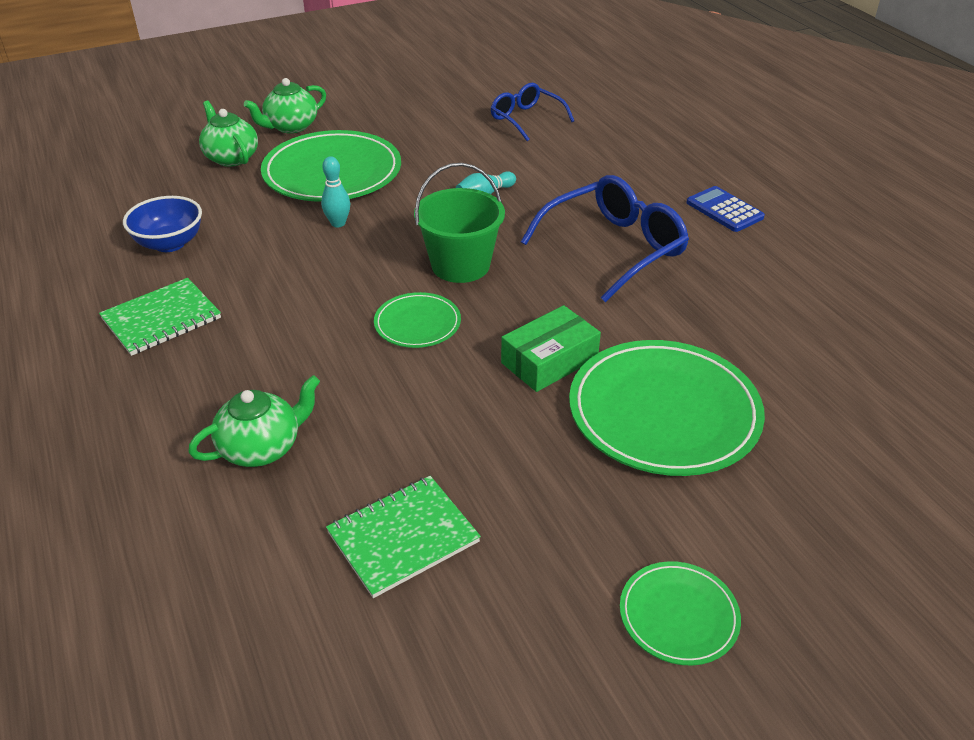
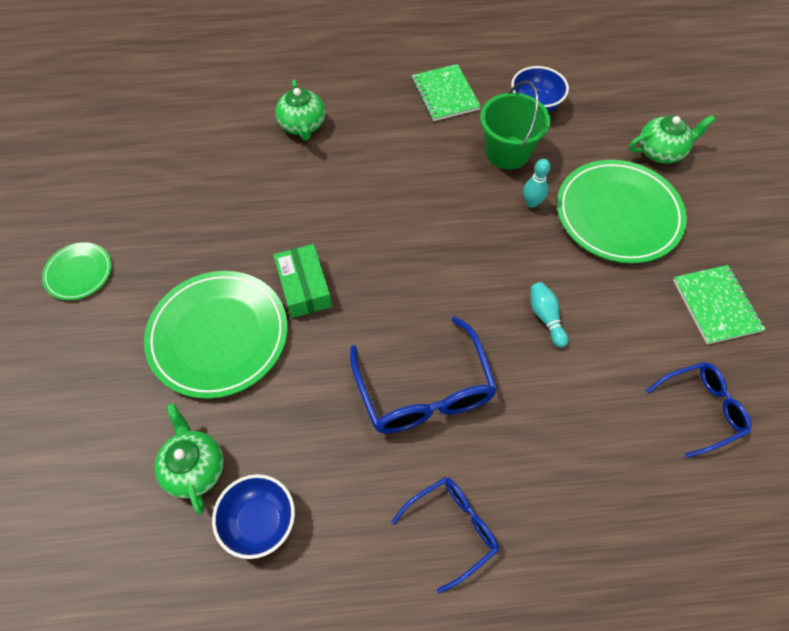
camera: 110 degrees right, 20 degrees up
(291, 127) = (715, 200): green teapot -> green teapot (195, 468)
(403, 537) = (203, 171): green notebook -> green notebook (716, 305)
(417, 323) = (381, 222): green plate -> none
(460, 265) = (442, 268): green bucket -> green bucket (507, 152)
(724, 210) = (453, 528): blue calculator -> blue glasses
(824, 313) = (259, 522): none -> blue bowl

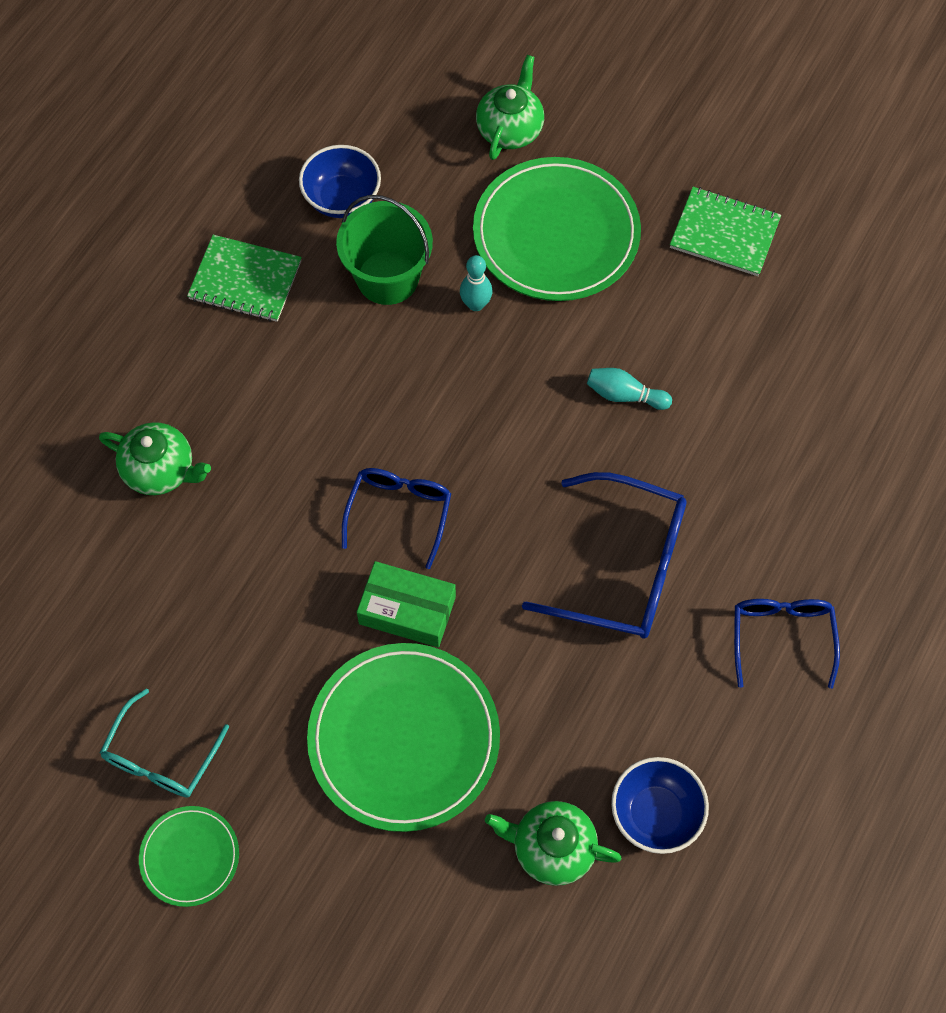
camera: 55 degrees left, 5 degrees up
(132, 224) = (161, 757): none -> turquoise glasses
(701, 409) = (816, 335): blue glasses -> blue glasses (399, 512)

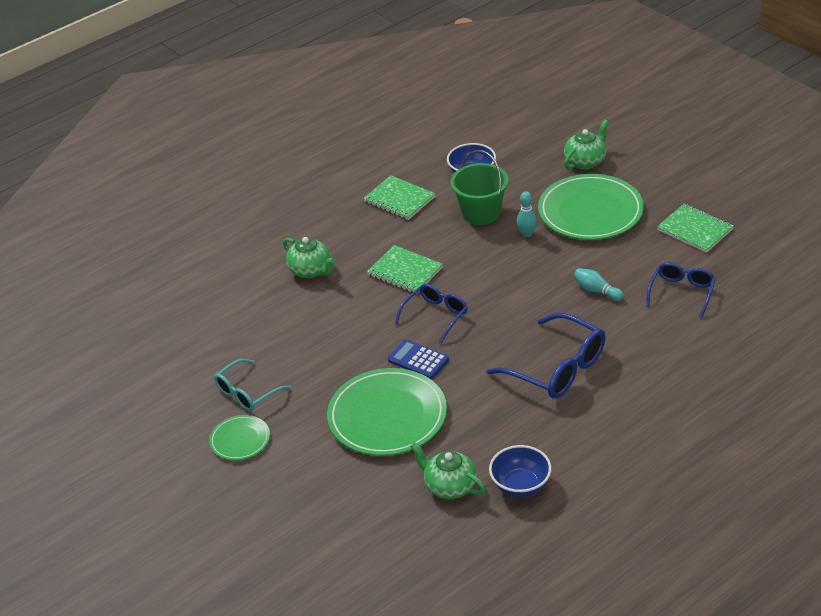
camera: 25 degrees right, 25 degrees down
(315, 432) = (405, 271): none -> green notebook
(407, 610) = (418, 360): green box -> blue calculator
(781, 636) = (640, 421): blue glasses -> blue glasses (682, 292)

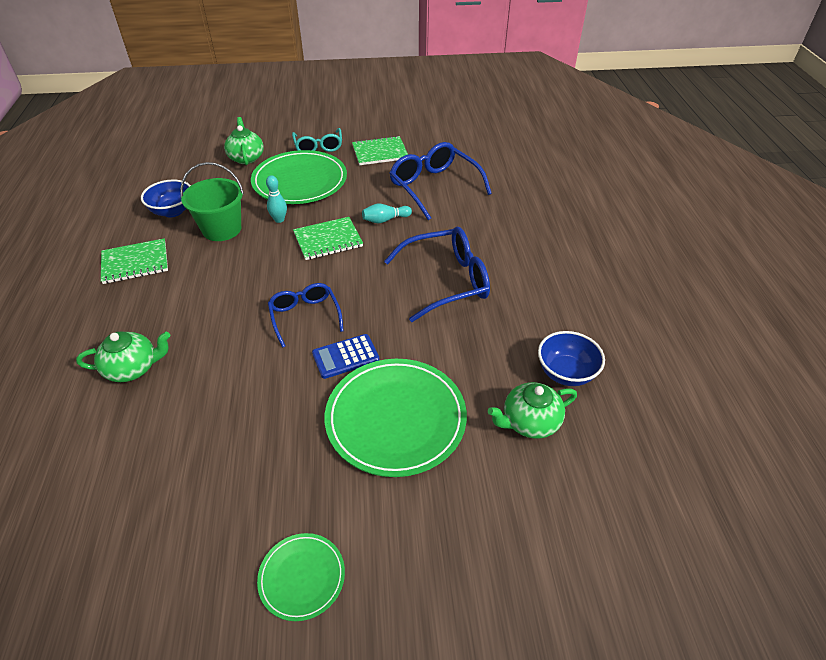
camera: 60 degrees left, 5 degrees up
(247, 393) = (236, 526): turquoise glasses -> turquoise glasses (318, 147)
(405, 271) = (225, 306): green notebook -> green notebook (328, 240)
(682, 292) = (434, 187): blue glasses -> blue glasses, size x1.60

